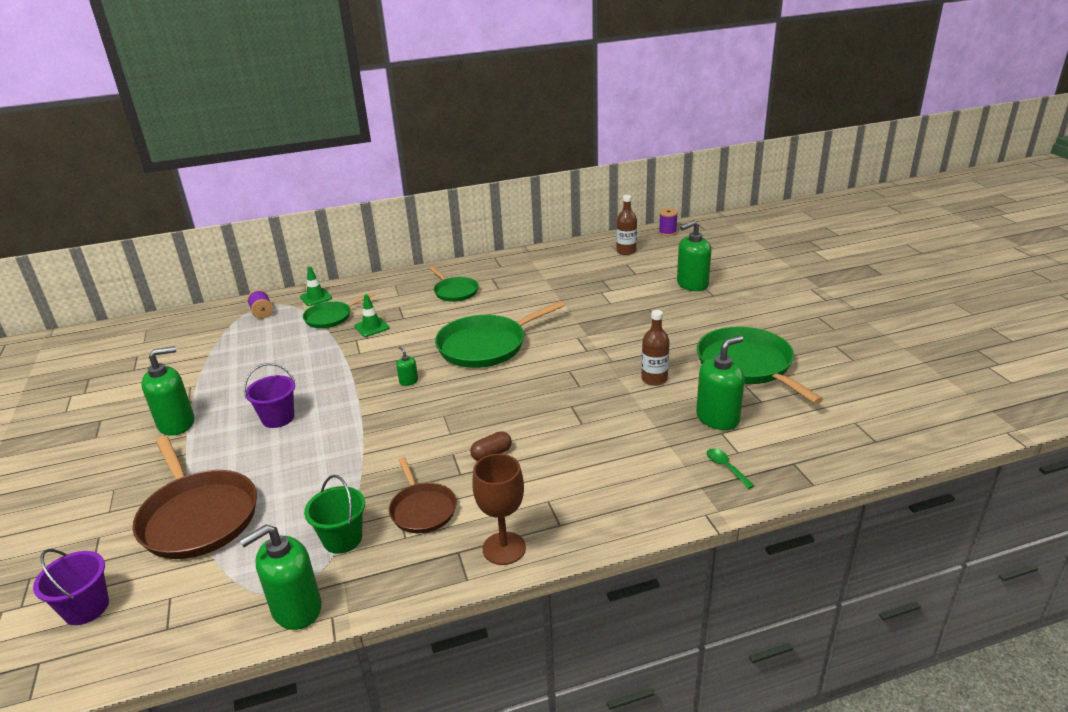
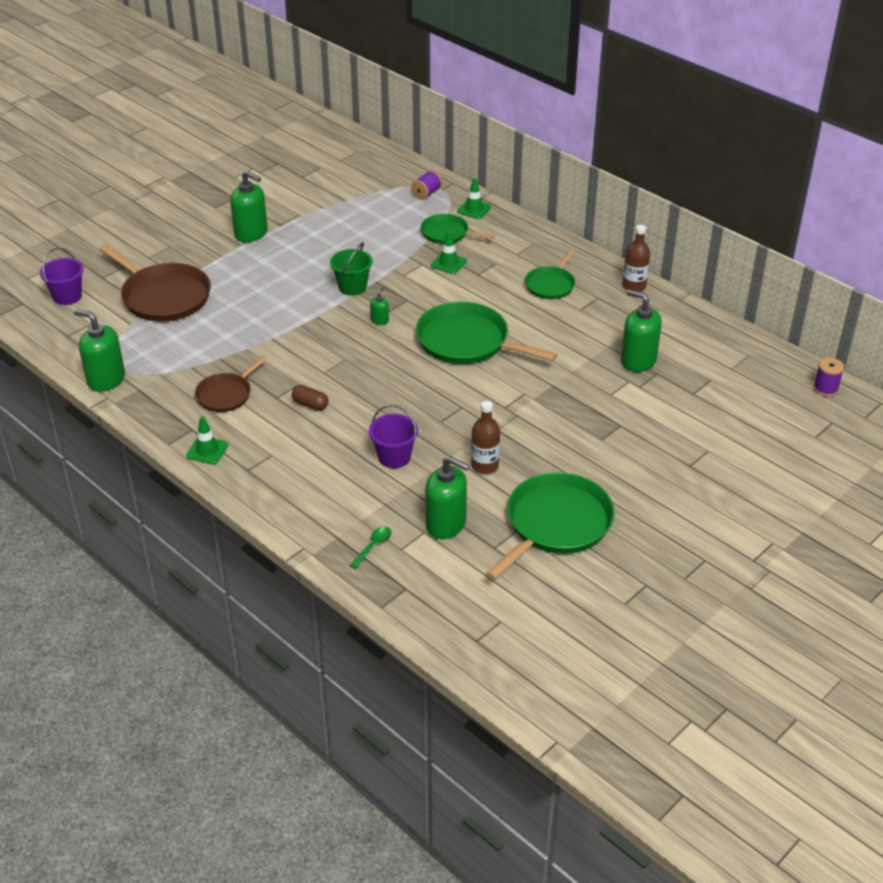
camera: 60 degrees right, 10 degrees up
(198, 516) = (163, 296): brown pan -> brown pan turned 75 degrees counterclockwise
(278, 418) = (287, 276): purple bucket -> purple bucket (394, 457)
(342, 539) = (176, 370): green bucket -> green bucket (352, 287)
(504, 548) = (207, 450): brown goblet -> green traffic cone
(626, 251) = (743, 370): brown bottle -> brown bottle (634, 286)
(692, 284) = (702, 443): green soap dispenser -> green soap dispenser (638, 360)

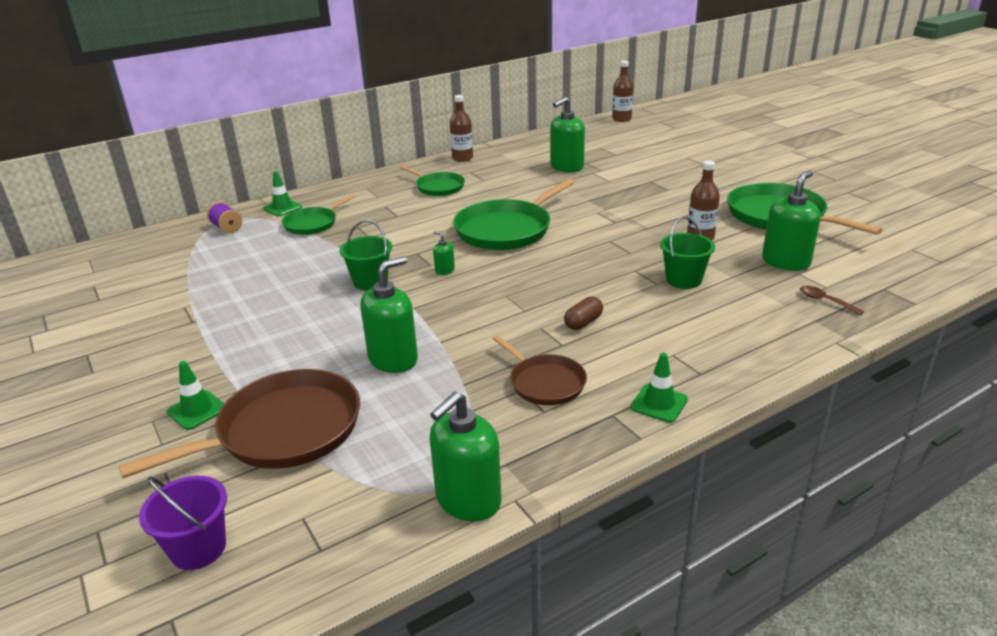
camera: 75 degrees left, 10 degrees down
(251, 233) = (192, 344): green soap dispenser -> green soap dispenser (393, 359)
(373, 546) = (825, 301): green spoon -> brown spoon
(394, 457) = (683, 280): purple bucket -> green bucket
(448, 263) = (367, 227): green traffic cone -> green traffic cone (197, 410)
(825, 389) = (621, 119): purple spool -> brown bottle

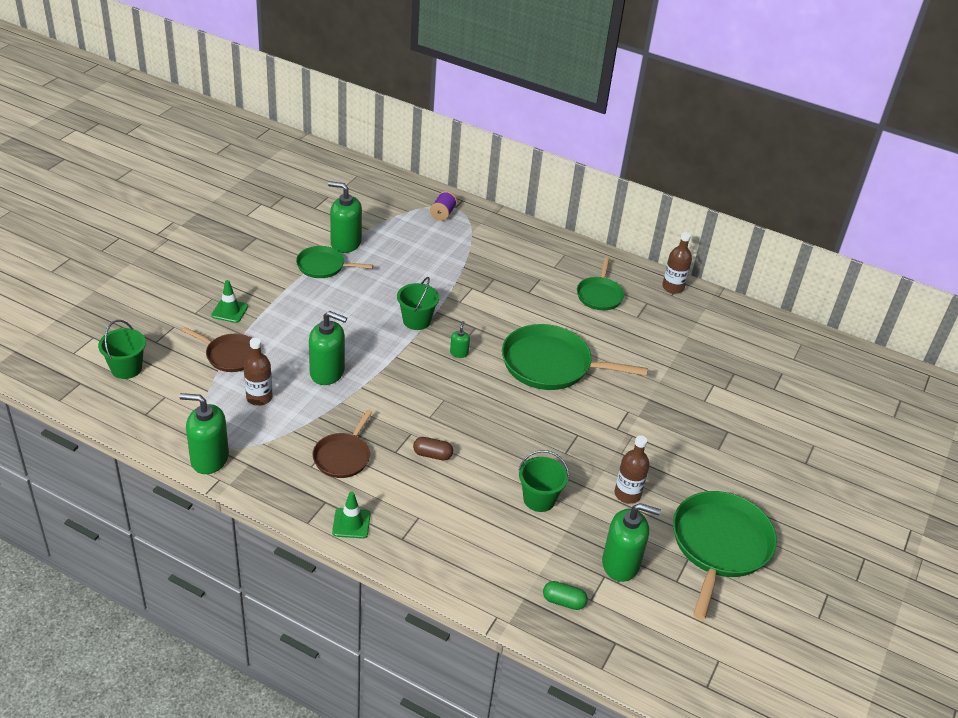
camera: 55 degrees right, 10 degrees up
(198, 548) = (126, 368): purple bucket -> green bucket
(282, 208) = (494, 225): green traffic cone -> none
(283, 431) = (230, 355): brown pan -> brown pan, size x0.57
(313, 224) = (481, 253): green pan -> green pan (323, 266)
(566, 167) = (712, 362): green soap dispenser -> green soap dispenser (345, 243)
(621, 119) = (879, 368): brown bottle -> brown bottle (259, 397)
(825, 301) = (563, 601): brown spoon -> green capsule

